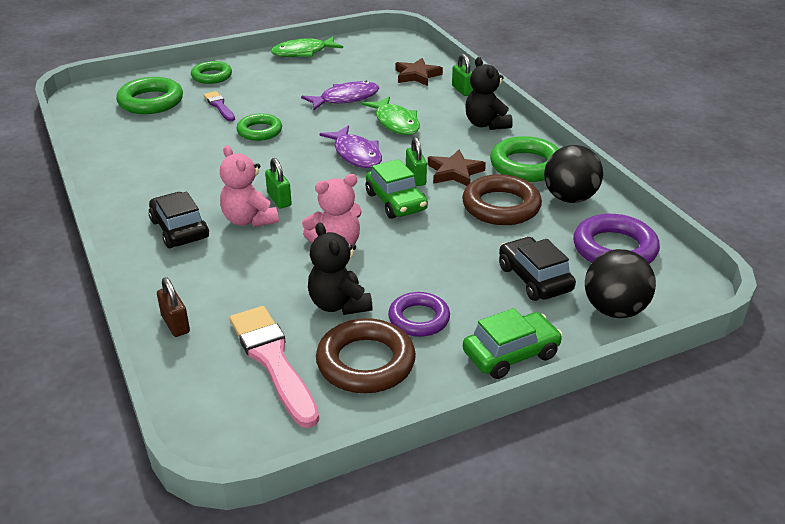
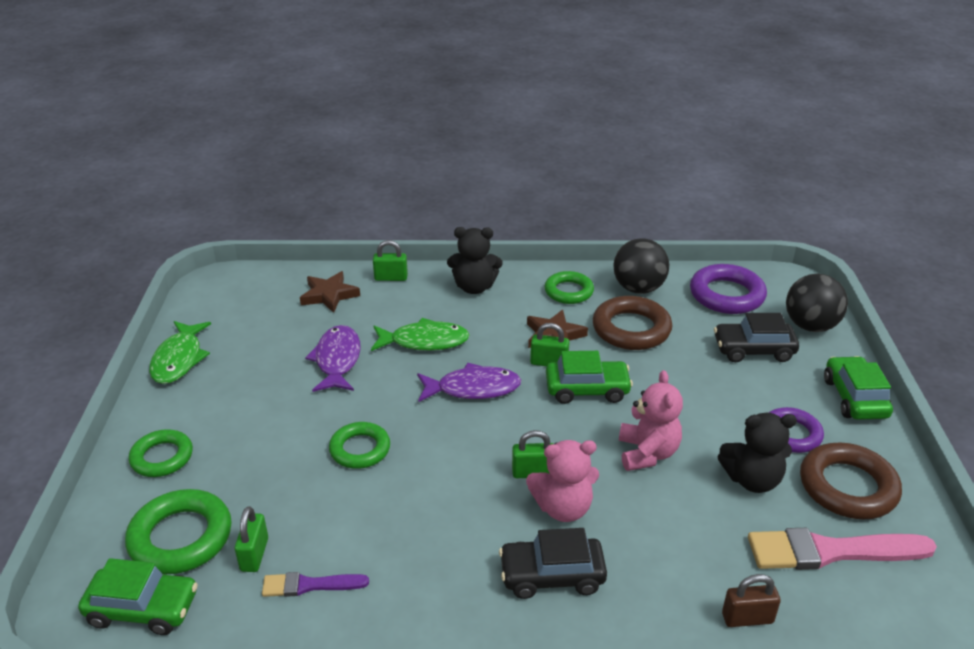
camera: 65 degrees left, 0 degrees up
(95, 108) = (143, 608): none -> green car
(148, 125) = (254, 554): none -> green padlock
(219, 106) = (259, 470): purple brush -> purple brush (309, 585)
(526, 165) = (568, 291): green ring -> green ring, size x0.66

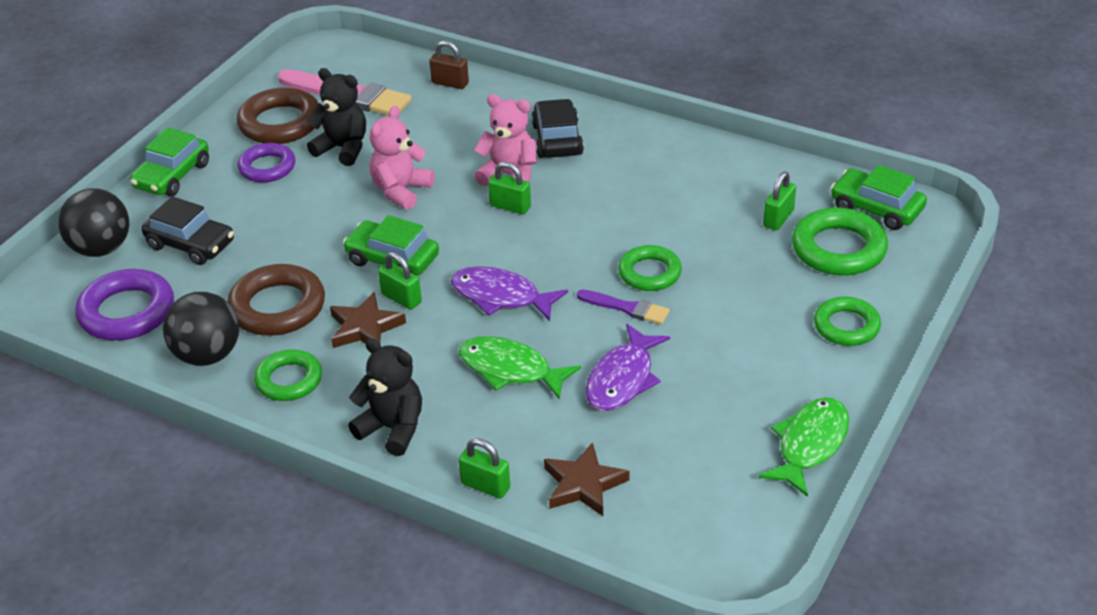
camera: 150 degrees left, 5 degrees up
(309, 585) = (741, 186): purple brush -> purple brush (627, 308)
(552, 575) = (557, 139): black car -> black car turned 120 degrees counterclockwise

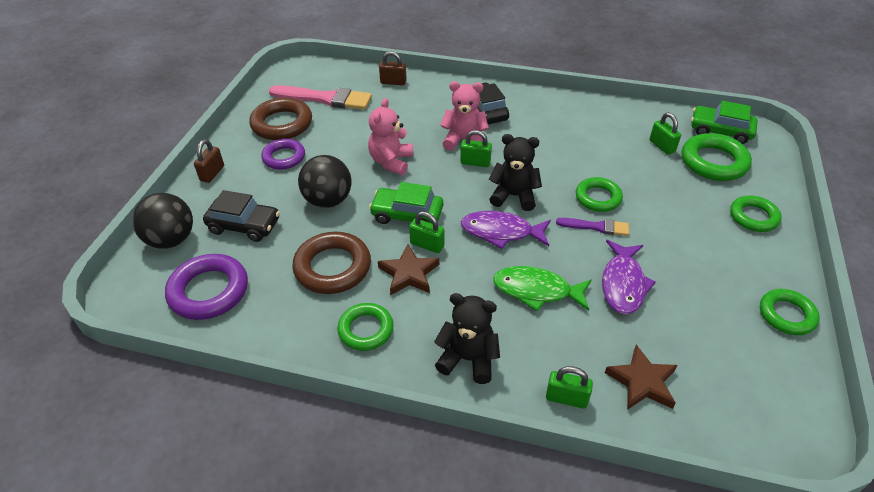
camera: 15 degrees left, 5 degrees up
(172, 176) = (212, 173): green car -> brown padlock
(207, 355) = (290, 319): black ball -> black ball (328, 200)
(343, 148) = (336, 136): black teddy bear -> black teddy bear (514, 196)
(778, 218) = (662, 146): green padlock -> green padlock turned 45 degrees counterclockwise
(809, 445) = (786, 315): green fish -> green ring

